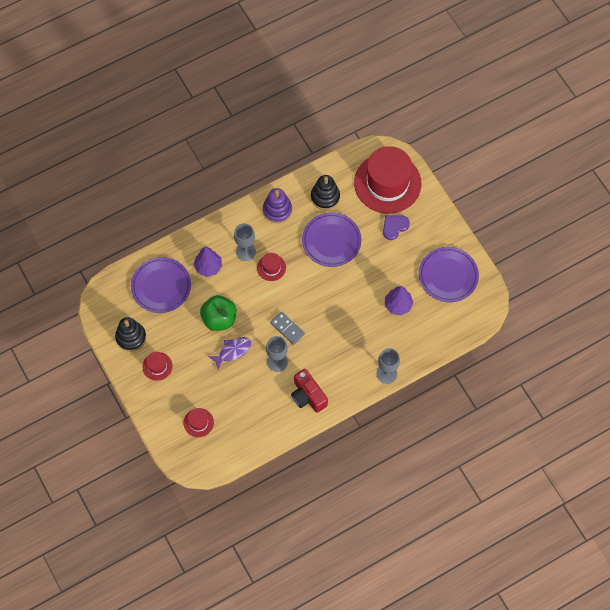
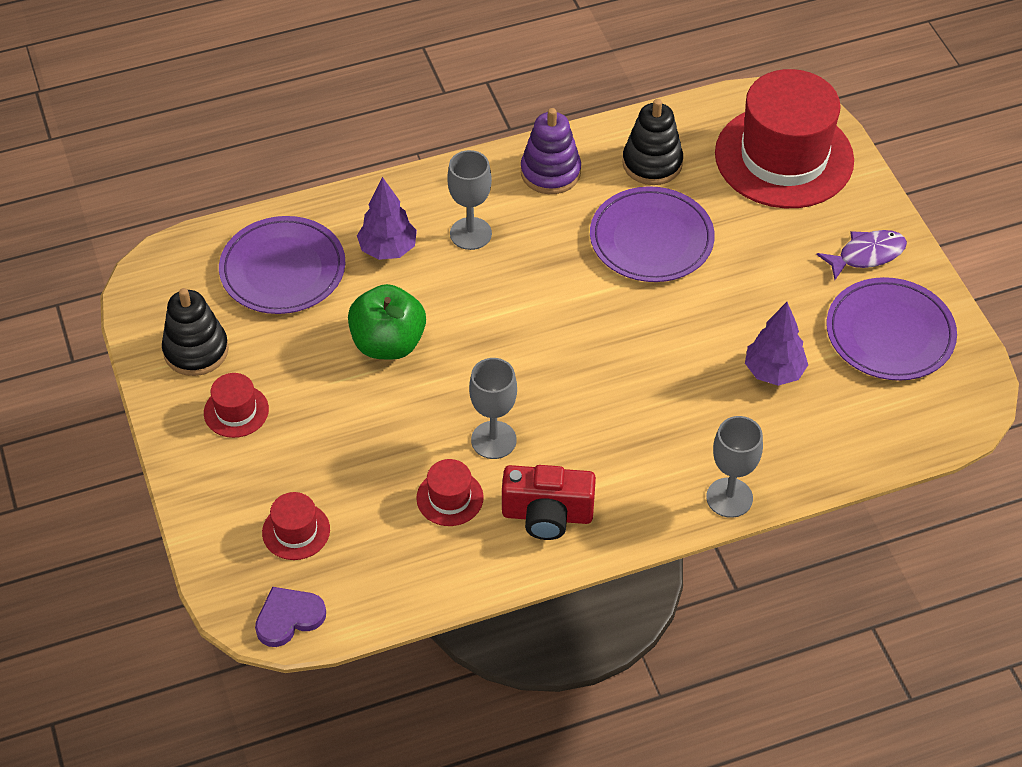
camera: 10 degrees right, 15 degrees down
(232, 351) = (402, 406): purple fish -> purple fish (866, 255)
(271, 267) = (517, 268): red hat -> red hat (450, 498)
(287, 328) = (528, 381): grey domino -> none
(308, 396) = (547, 515): red camera -> red camera turned 60 degrees counterclockwise
(394, 227) = (787, 232): purple heart -> purple heart (288, 618)

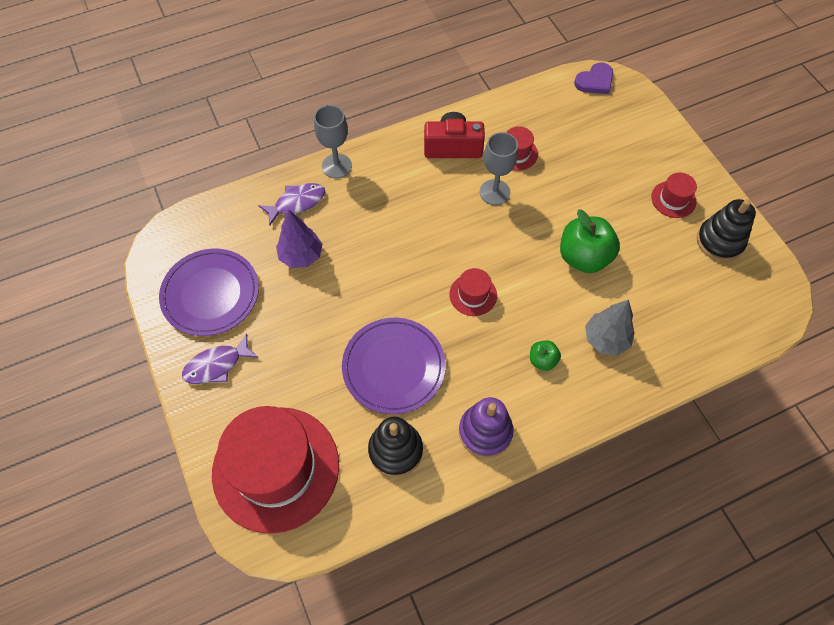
camera: 175 degrees right, 10 degrees up
(283, 269) = (682, 314): purple plate -> none
(296, 531) = (607, 127): red hat -> red hat (473, 295)
(388, 249) = (605, 339): purple tree -> grey tree
(470, 233) = (542, 360): grey goblet -> green apple
(786, 445) = (297, 203): none -> purple fish

